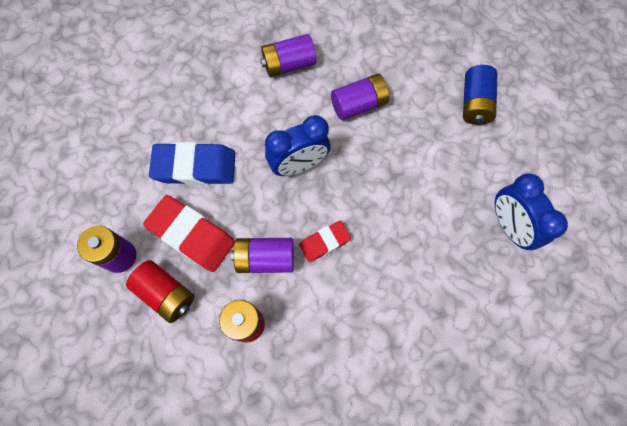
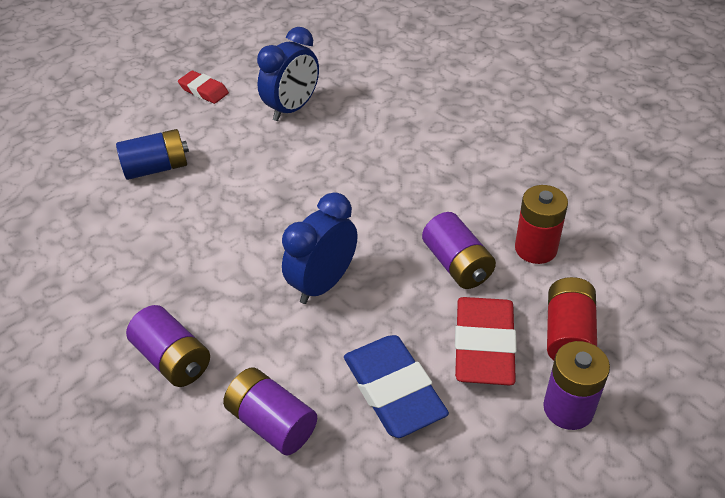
camera: 115 degrees left, 25 degrees down
(299, 165) = (323, 284): blue clock -> blue clock turned 90 degrees counterclockwise
(324, 242) = (402, 224): red eraser -> red eraser (204, 91)
(358, 104) = (206, 261): purple battery -> purple battery (272, 423)

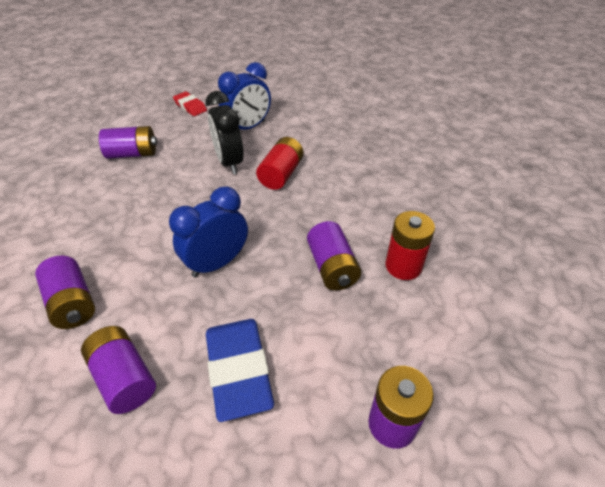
camera: 10 degrees right, 0 degrees up
(157, 168) = (132, 154): blue battery -> purple battery
(287, 159) = (229, 162): none -> black clock
(483, 346) = (332, 344): red eraser -> none
(568, 334) = (411, 349): red battery -> red battery (281, 174)

